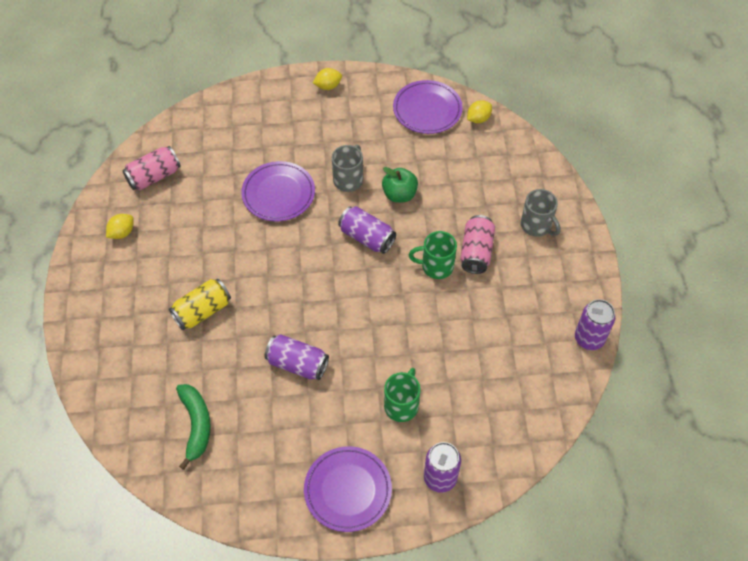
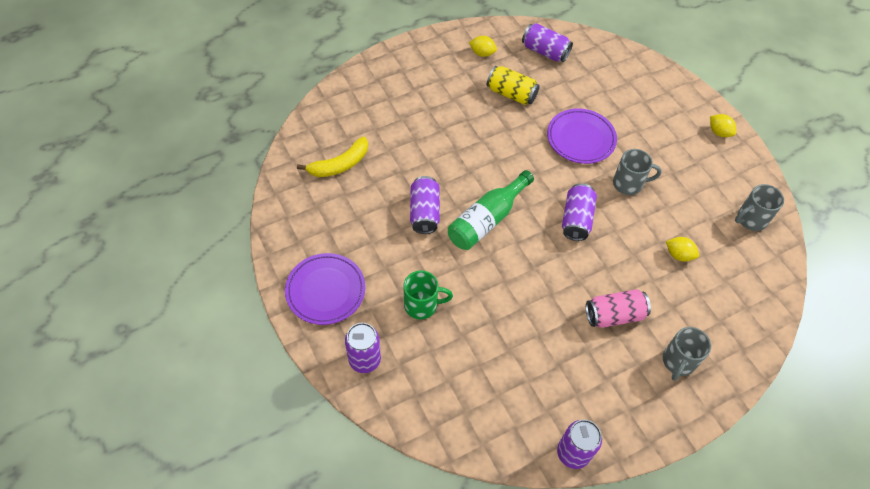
camera: 65 degrees right, 0 degrees up
(154, 176) = (545, 51): pink can -> purple can
(196, 425) = (340, 164): green banana -> yellow banana
(202, 311) = (440, 130): yellow can -> yellow can (511, 94)
(332, 311) = (487, 219): none -> green bottle
(399, 194) = (638, 229): green apple -> none
(427, 110) = (750, 219): purple plate -> grey mug
(436, 266) = (578, 285): green mug -> none
(478, 119) = (772, 267): yellow lemon -> yellow lemon (678, 255)

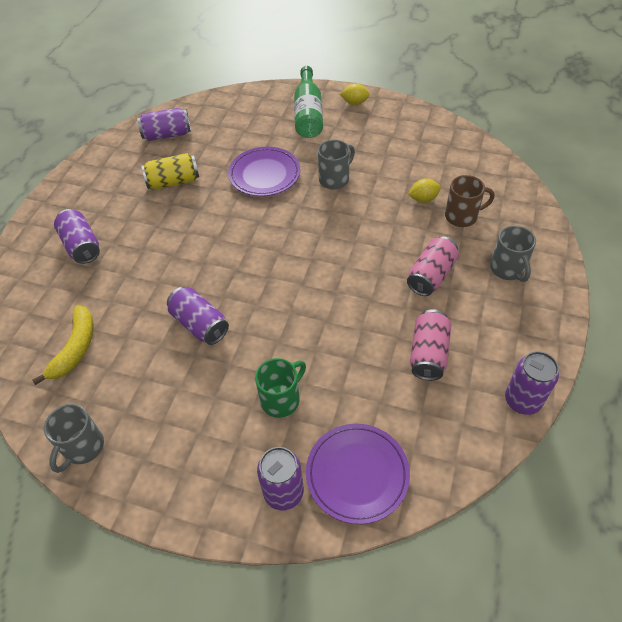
camera: 40 degrees left, 5 degrees down
(325, 290) = (180, 467): purple plate -> purple plate (357, 474)
(482, 53) = (115, 170): yellow lemon -> none
(487, 219) = (259, 287): green bottle -> green bottle (308, 114)
(547, 364) = (428, 353): none -> pink can
(576, 219) = (327, 232): purple can -> purple can (82, 245)
(693, 293) = (462, 216): none -> brown mug
(750, 219) = (439, 141): grey mug -> grey mug (83, 448)

